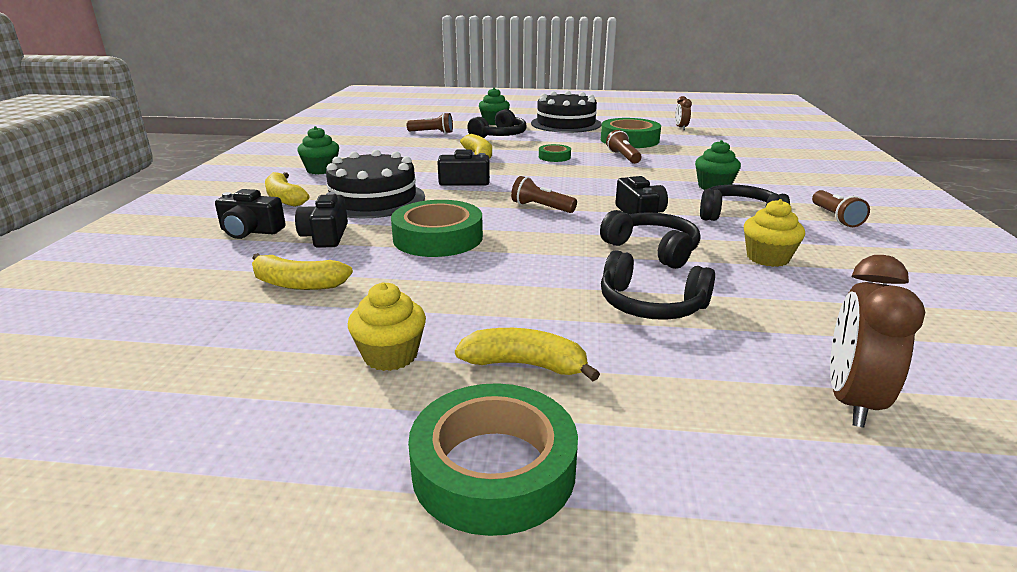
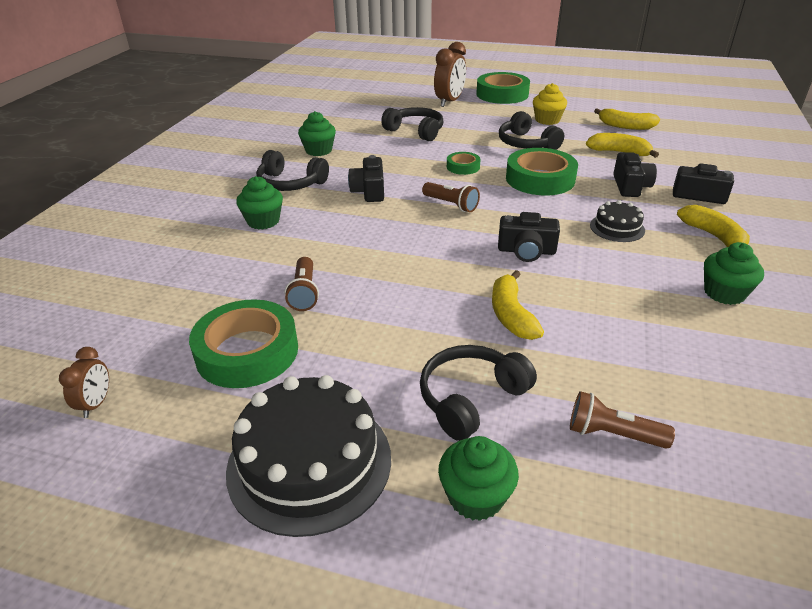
camera: 170 degrees left, 10 degrees up
(373, 199) = (617, 228): black cake -> black cake, size x0.51
(525, 365) = (487, 114): yellow banana -> yellow banana (625, 126)
(554, 157) = (400, 302): green tape -> green tape (463, 167)
(653, 249) = (386, 160): black headphones -> black headphones (526, 144)
(767, 258) = (318, 150): yellow cupcake -> green cupcake
(835, 218) = (217, 177): brown flashlight -> none
(851, 400) = (367, 100): brown clock -> brown clock (449, 102)

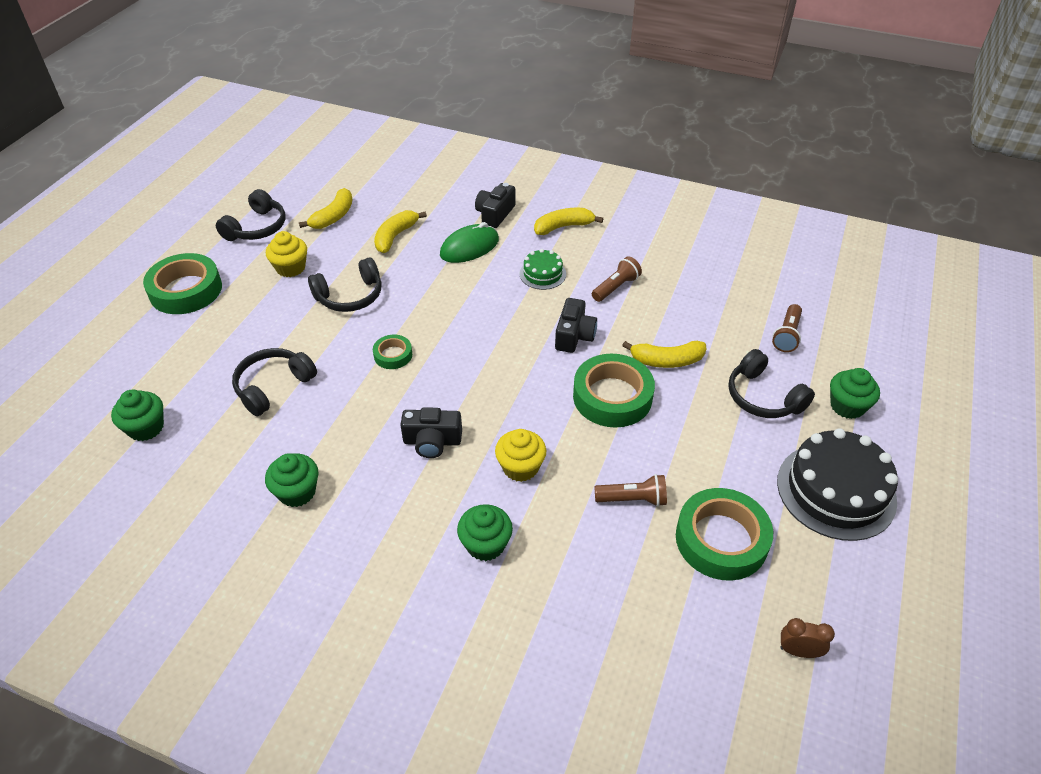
camera: 85 degrees left, 10 degrees up
(290, 183) = (391, 521): black headphones -> black headphones (257, 228)
(343, 231) = (520, 467): none -> yellow cupcake
(449, 102) = (185, 343): brown clock -> none
(451, 204) = (479, 375): brown flashlight -> brown flashlight (616, 287)
(540, 179) = (439, 302): green tape -> green tape (612, 396)
(617, 228) = (542, 274): black cake -> green cake
(630, 186) = (469, 247): black camera -> green mouse
(724, 293) = (640, 246): green cupcake -> green cupcake (146, 428)

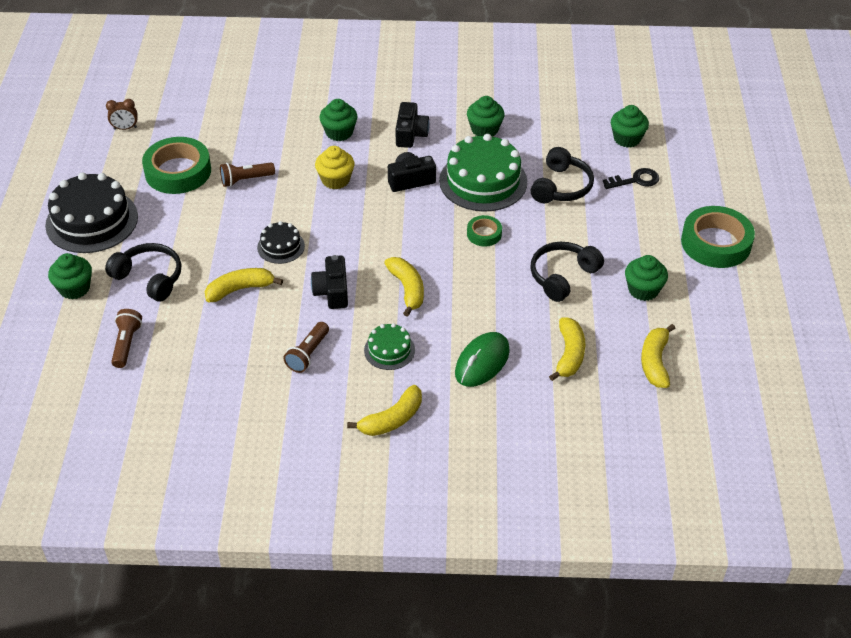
camera: 160 degrees right, 0 degrees up
(191, 373) = (635, 180): none -> black key
(257, 228) = (721, 326): black headphones -> none
(290, 268) = (643, 290): yellow cupcake -> green cupcake
(351, 417) = (483, 181): none -> green cake
(495, 214) = (479, 416): black camera -> black camera (410, 134)
(500, 320) = (407, 289): none -> yellow banana
(612, 396) = (281, 246): green tape -> black cake

